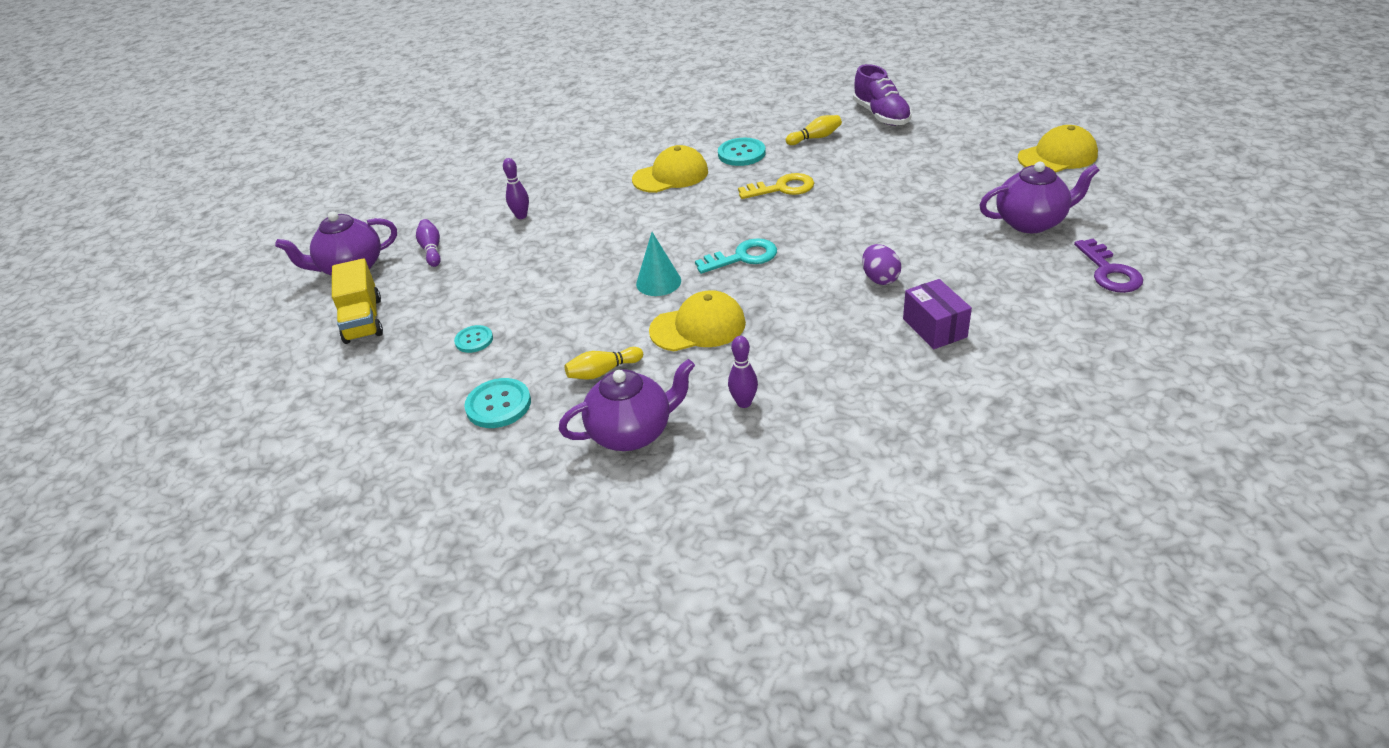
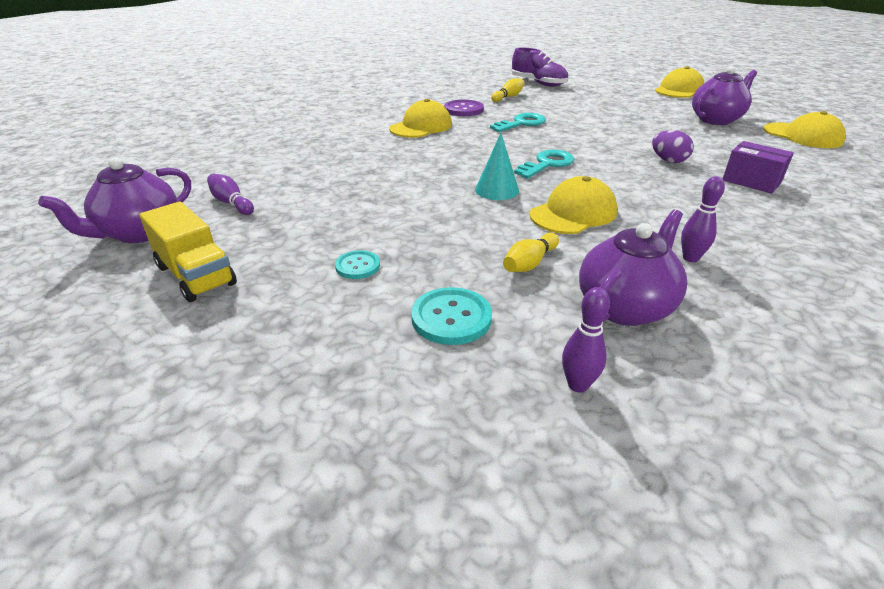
camera: 30 degrees left, 5 degrees down
(521, 216) = (308, 166): purple bowling pin -> purple bowling pin (578, 385)
(741, 153) = (463, 110): turquoise button -> purple button
(782, 188) = (521, 123): yellow key -> turquoise key
(1109, 272) = (802, 136): purple key -> yellow cap

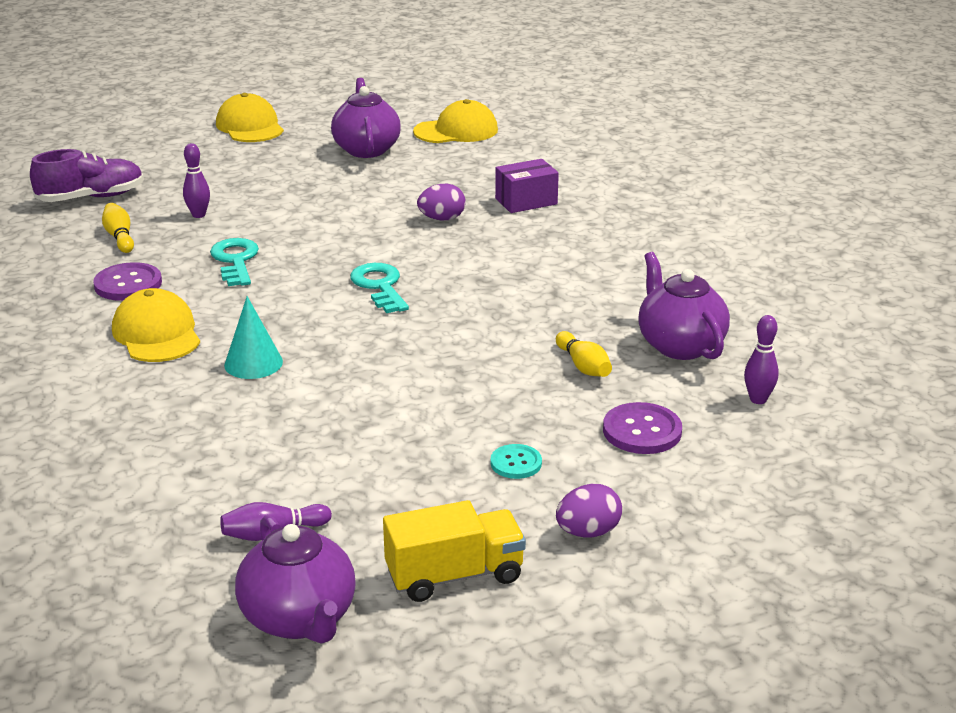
camera: 65 degrees left, 5 degrees down
(272, 324) = (588, 532): none -> purple egg
(451, 318) = (642, 431): turquoise button -> purple button
(497, 190) = (416, 337): turquoise cone -> turquoise cone (253, 363)
(573, 213) = (508, 312): yellow cap -> none
(690, 258) = (632, 289): purple bowling pin -> purple bowling pin (198, 215)

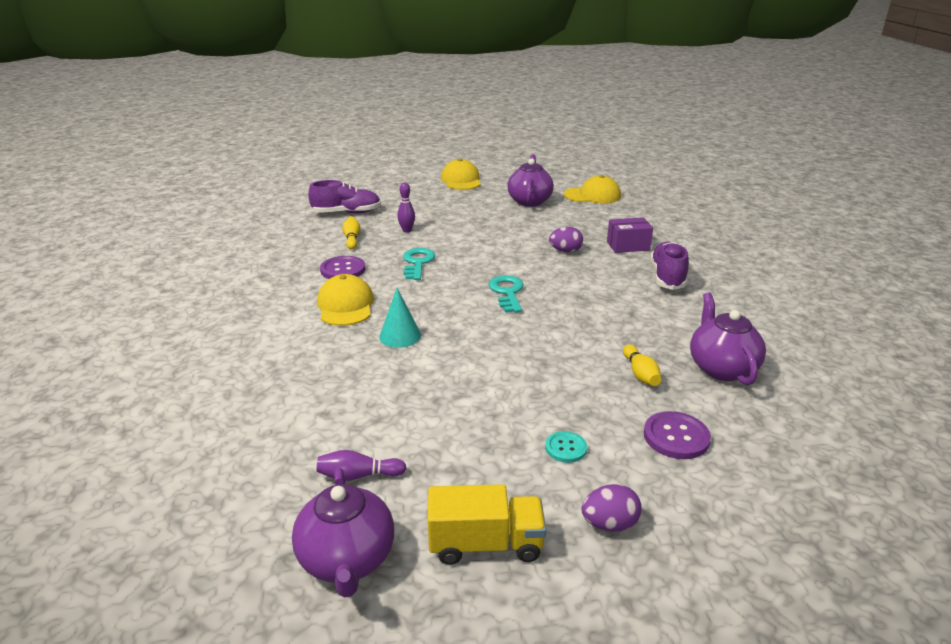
camera: 15 degrees right, 0 degrees up
(589, 238) = (667, 277): none -> purple shoe
(758, 399) = (780, 425): purple bowling pin -> none

